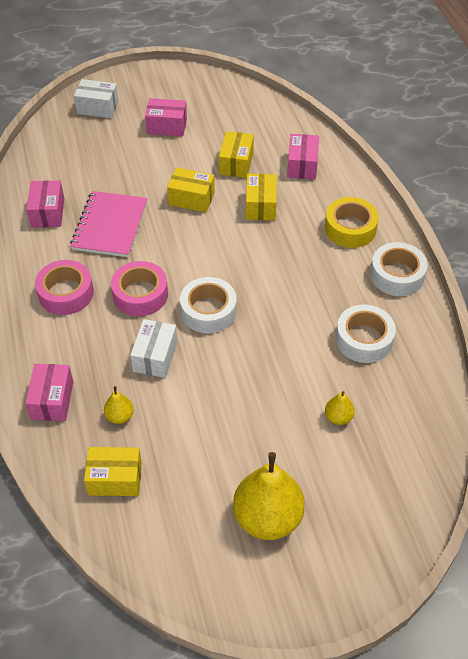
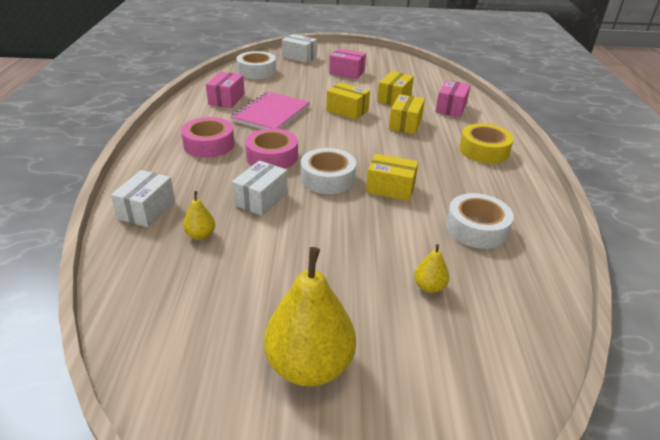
camera: 15 degrees right, 15 degrees down
(52, 400) = (147, 210): pink box -> white box
(115, 479) = (163, 285): yellow box -> yellow box (390, 188)
(397, 275) = (523, 188): white tape -> white tape (256, 71)

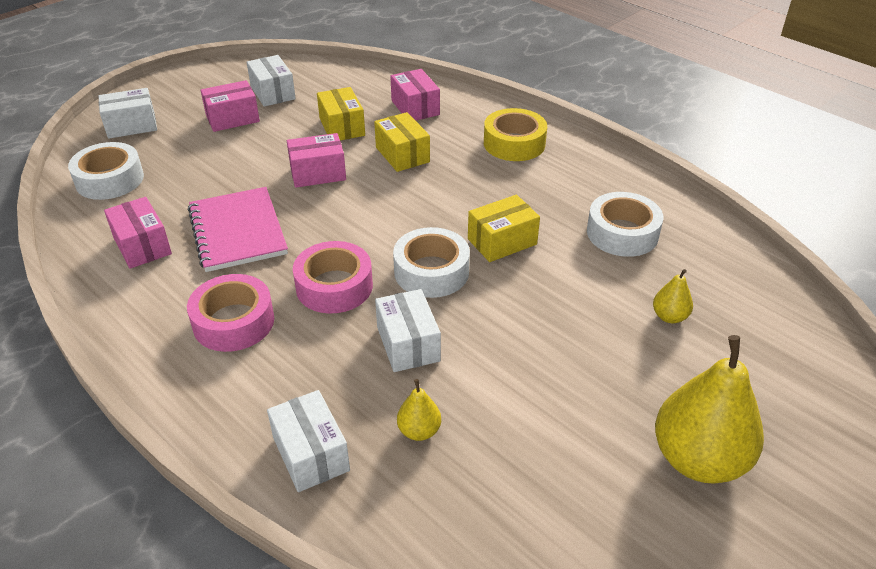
camera: 45 degrees left, 5 degrees up
(347, 111) = (318, 173): yellow box -> pink box
(384, 71) = (273, 93): none -> white box

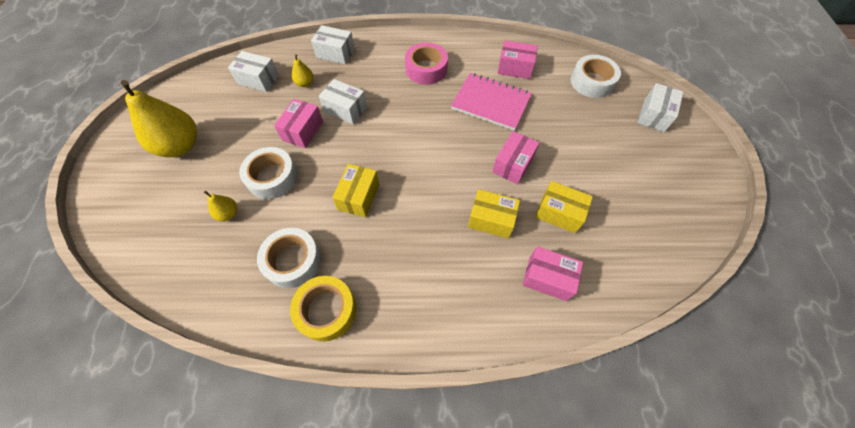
camera: 135 degrees right, 20 degrees up
(232, 118) = (623, 164): pink box -> pink box (303, 131)
(273, 93) = (647, 207): white box -> white box (258, 79)
(334, 286) = (409, 110): pink tape -> none
(431, 271) = (375, 150): white tape -> white tape (272, 177)
(514, 143) = (437, 298): yellow tape -> yellow tape (326, 310)

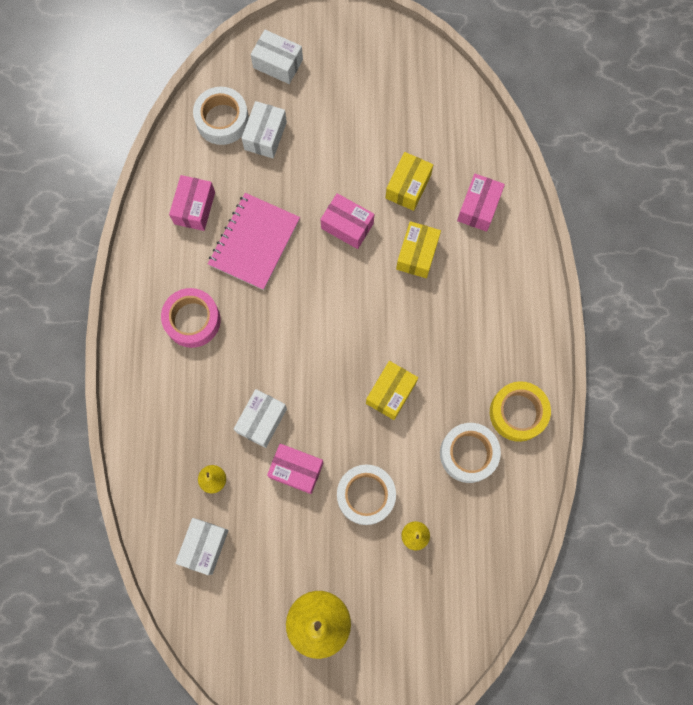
camera: 90 degrees left, 15 degrees up
(335, 53) = (156, 445): white box -> white box (265, 136)
(359, 197) = (391, 393): yellow box -> yellow box turned 75 degrees counterclockwise

